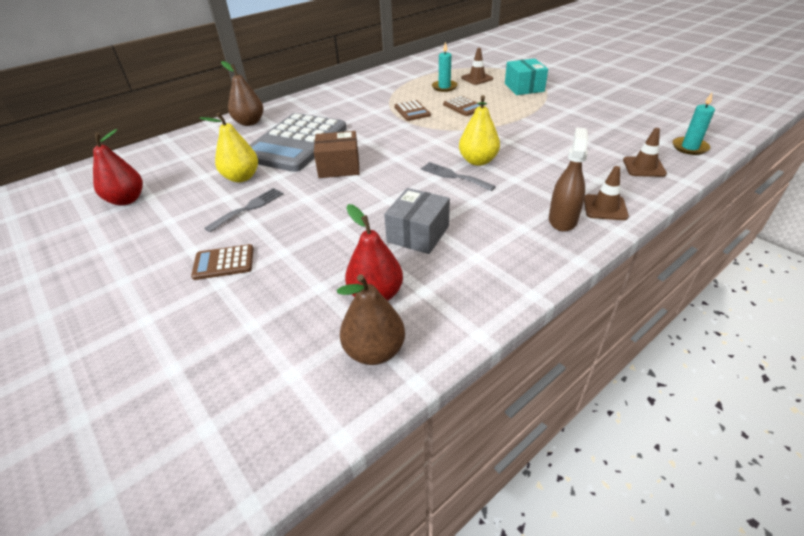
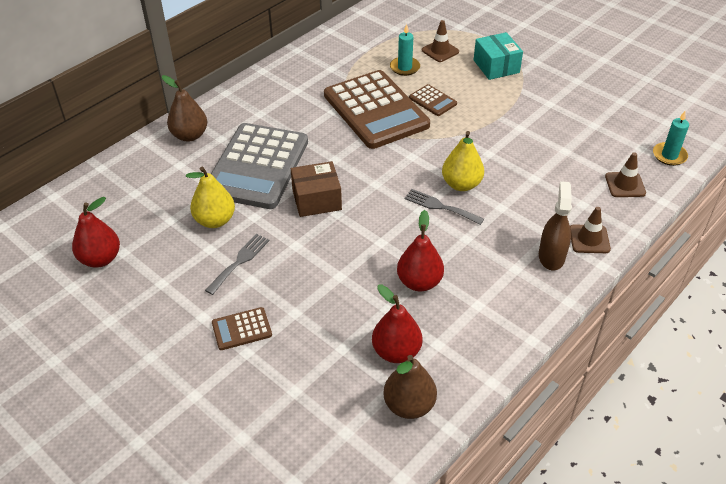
camera: 10 degrees left, 5 degrees up
(412, 111) = (376, 110): brown calculator -> brown calculator, size x2.39
(418, 234) = (419, 282): grey box -> red pear

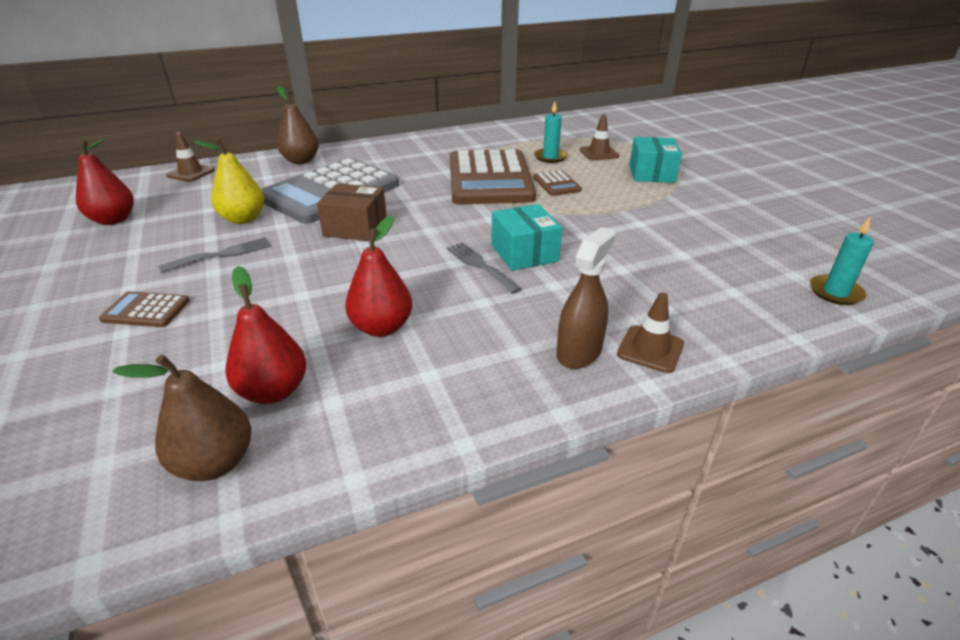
camera: 25 degrees right, 10 degrees down
(461, 184) = (524, 253): yellow pear -> turquoise box
(625, 185) = (746, 306): brown traffic cone -> brown traffic cone (191, 173)

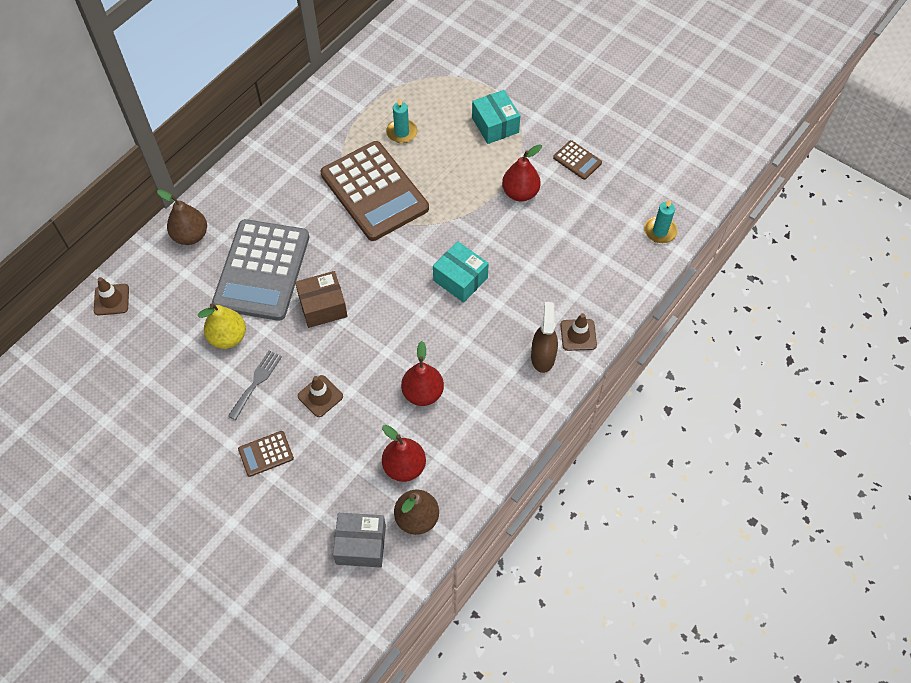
camera: 30 degrees left, 25 degrees up
(104, 457) = (361, 544): none -> grey box
(113, 220) = (126, 388): red pear -> red pear (520, 193)
(480, 265) = (440, 307): grey fork -> none
(556, 184) = (431, 175): brown calculator -> brown calculator (577, 160)
(598, 153) = (437, 107): brown traffic cone -> brown traffic cone (320, 396)

